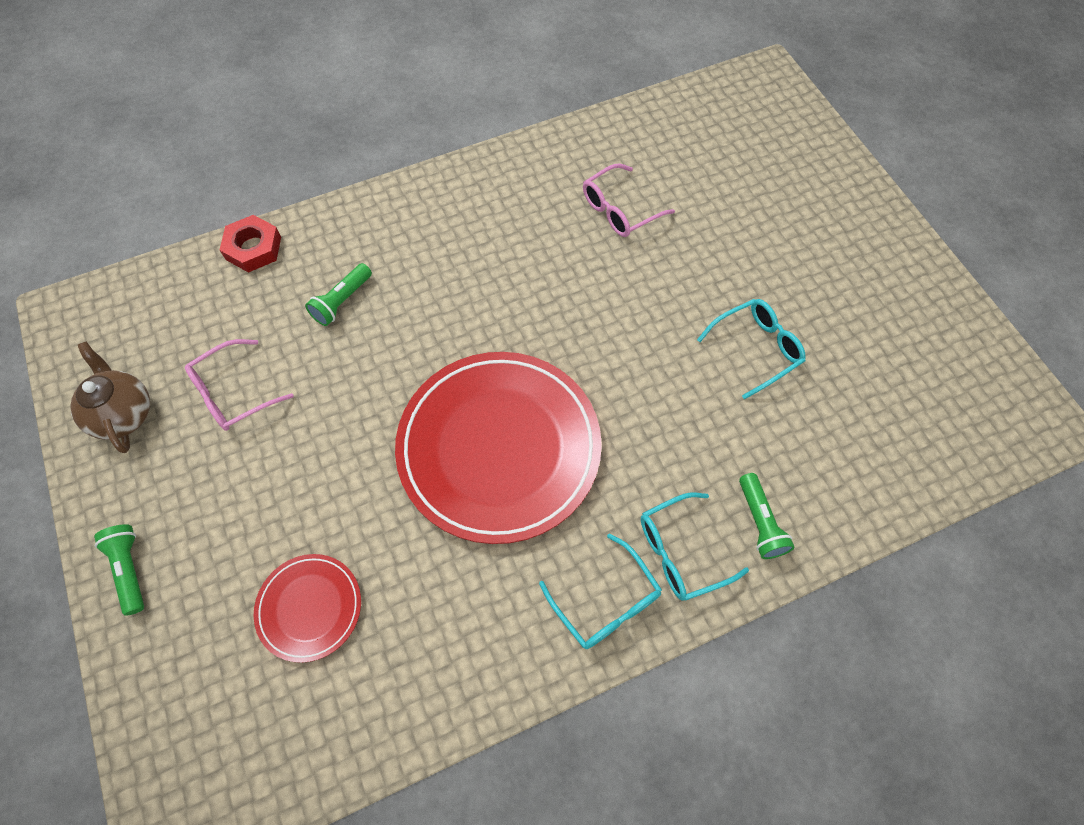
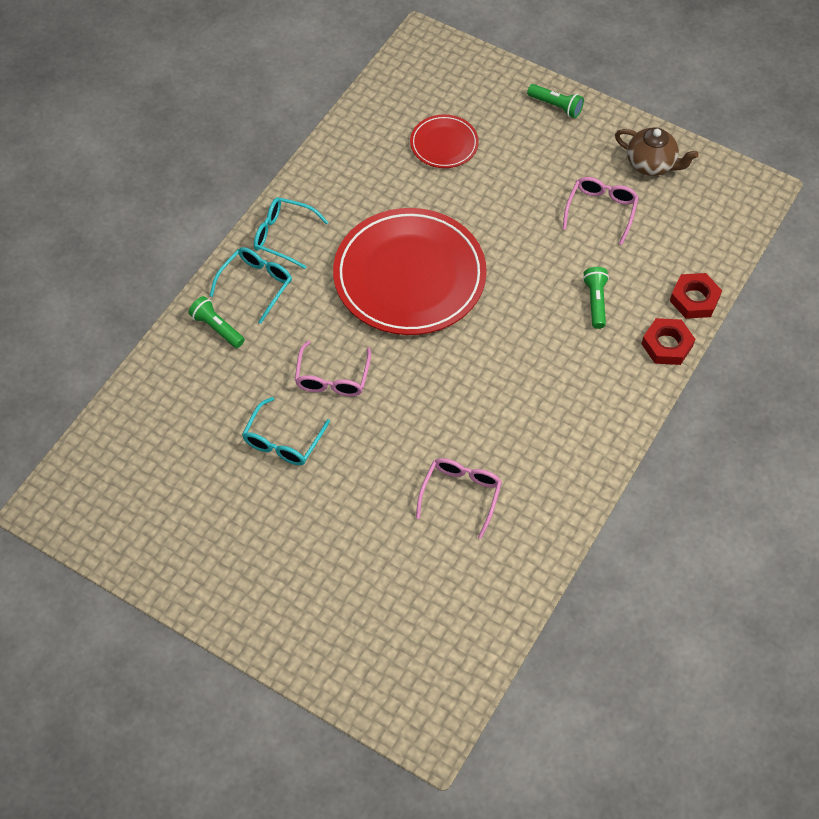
camera: 145 degrees right, 5 degrees down
(323, 224) = (667, 345): none -> red nut
(664, 383) = (332, 378): none -> pink glasses

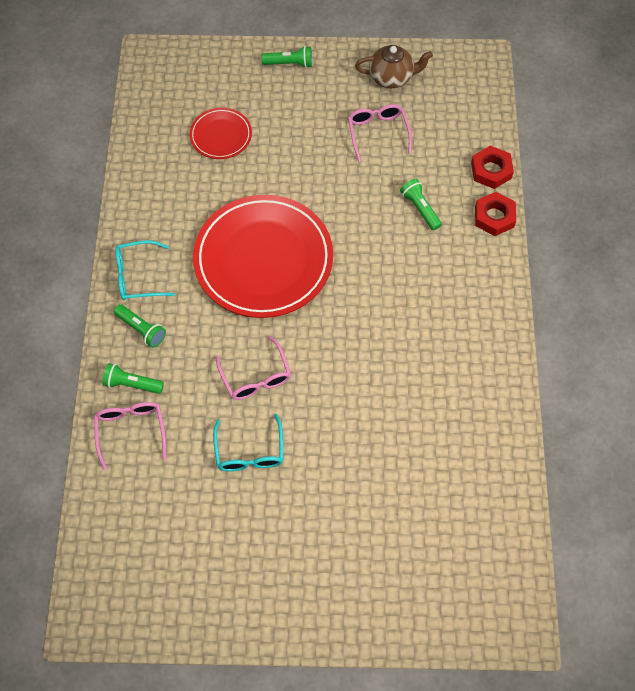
camera: 30 degrees left, 5 degrees up
(256, 284) = (141, 329): turquoise glasses -> green flashlight
(461, 494) = (418, 419): pink glasses -> pink glasses (131, 431)

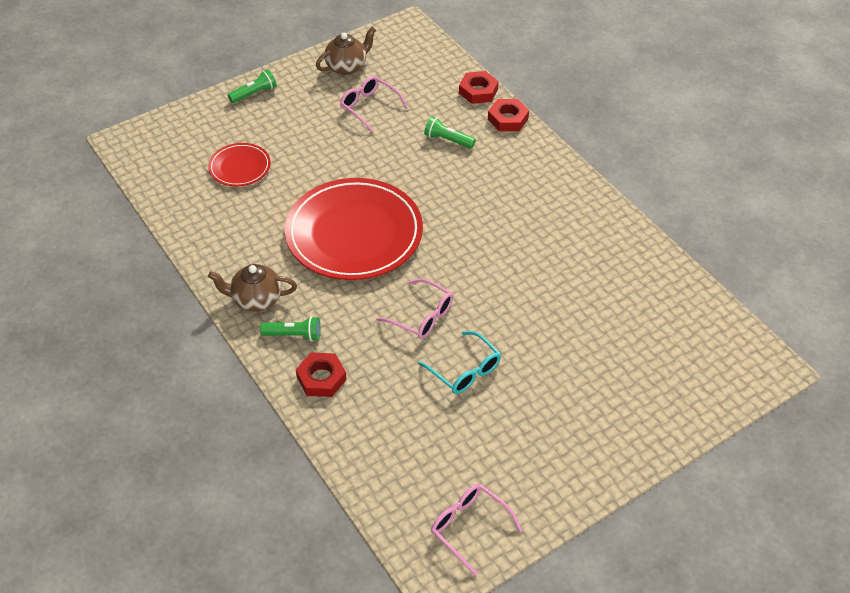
camera: 35 degrees left, 15 degrees down
(131, 431) = (351, 412): pink glasses -> pink glasses (469, 527)
(132, 384) = (321, 378): green flashlight -> red nut
(138, 276) = (256, 299): turquoise glasses -> brown teapot

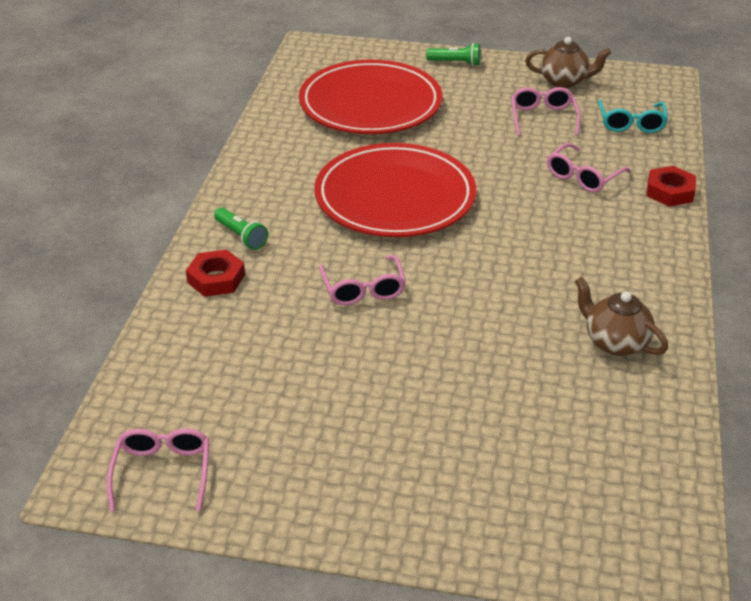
camera: 45 degrees right, 10 degrees down
(240, 167) = (370, 104): red plate -> red plate, size x2.10
(256, 299) = (250, 195): brown teapot -> brown teapot (615, 342)
(447, 140) = (582, 177): green flashlight -> pink glasses
(465, 370) = (339, 353): turquoise glasses -> turquoise glasses (631, 123)
(478, 91) = (669, 156): red nut -> none

